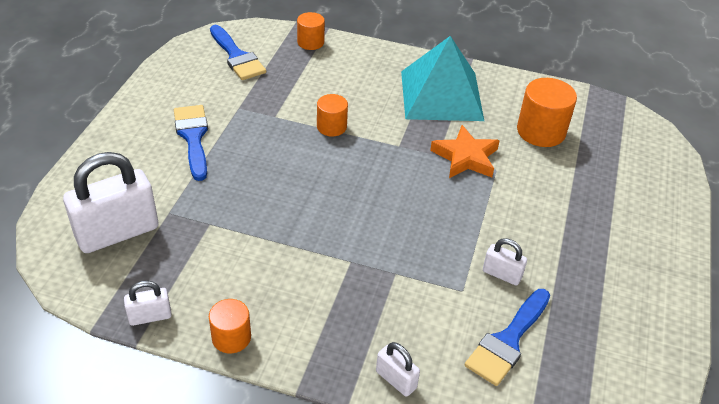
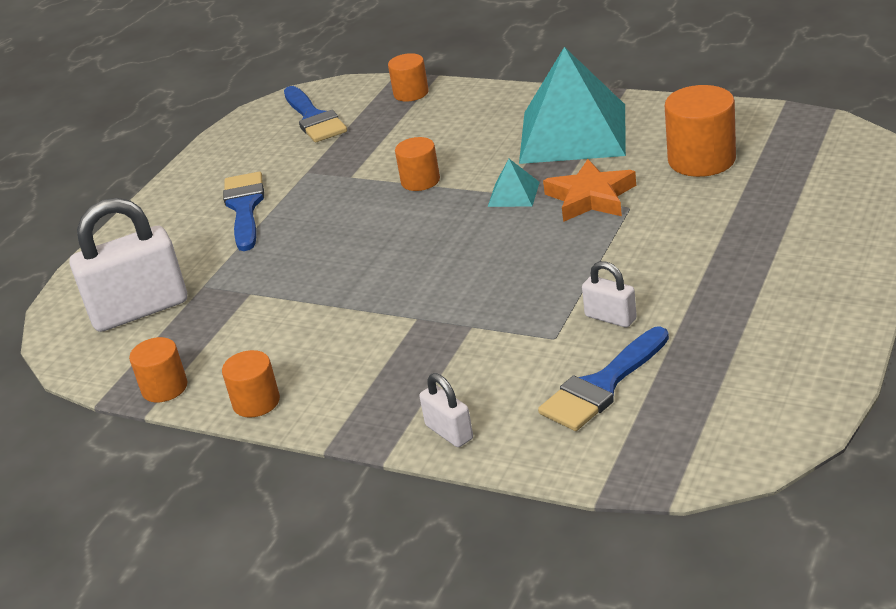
camera: 15 degrees right, 10 degrees down
(150, 316) = (164, 388): white padlock -> orange cylinder
(406, 147) = (513, 194): none -> turquoise pyramid

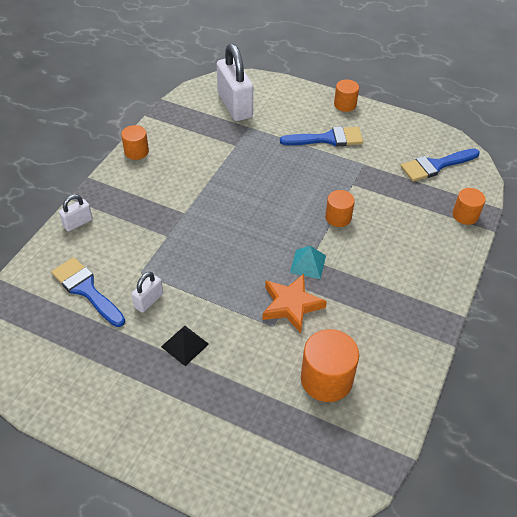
camera: 85 degrees right, 15 degrees up
(164, 388) = (163, 119): orange cylinder -> orange cylinder (345, 104)
(573, 133) = (385, 304): turquoise pyramid -> none
(683, 271) = (185, 345): none -> black pyramid

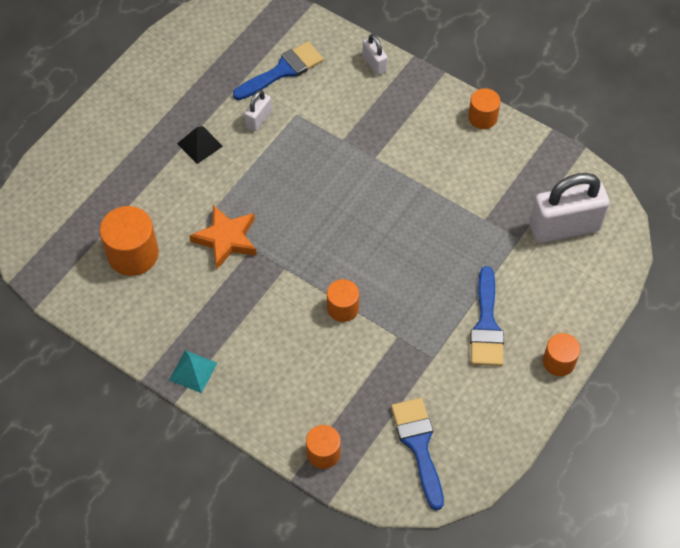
camera: 100 degrees right, 10 degrees up
(149, 301) = (258, 119): white padlock -> white padlock turned 75 degrees clockwise
(308, 264) = (278, 264): turquoise pyramid -> turquoise pyramid (193, 371)

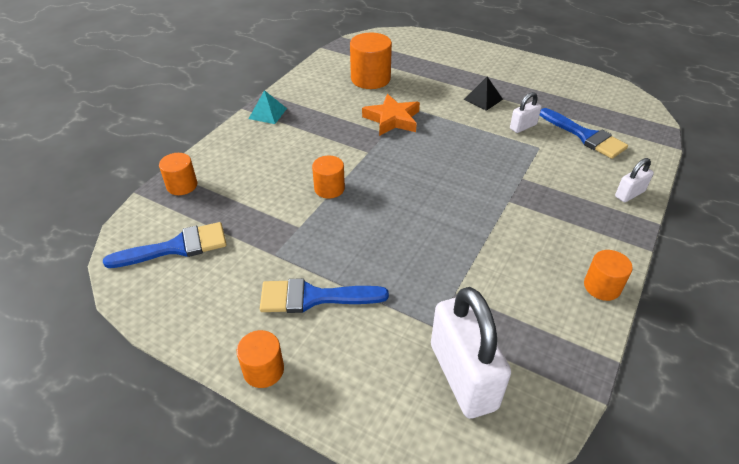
camera: 85 degrees right, 15 degrees down
(258, 119) = (523, 126): white padlock -> white padlock turned 60 degrees counterclockwise

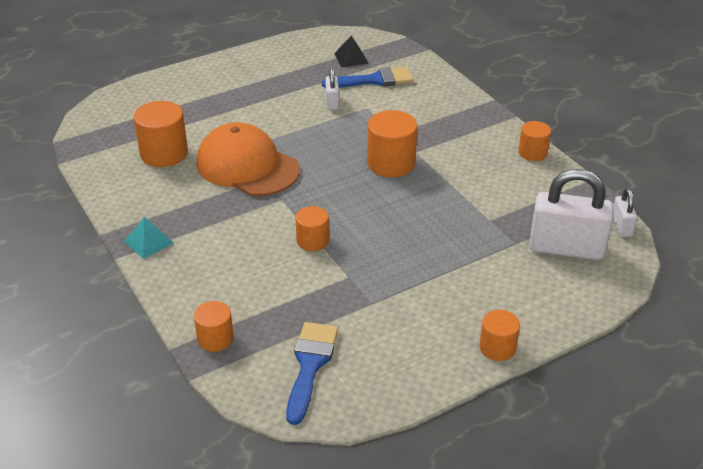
camera: 60 degrees left, 5 degrees down
(313, 297) = (441, 296): blue brush -> none
(392, 119) = (247, 166): orange star -> orange cap
(475, 192) = (391, 163): none -> orange cylinder
(483, 99) = (272, 104): black pyramid -> black pyramid (351, 58)
(629, 194) = (456, 95): white padlock -> white padlock (621, 227)

